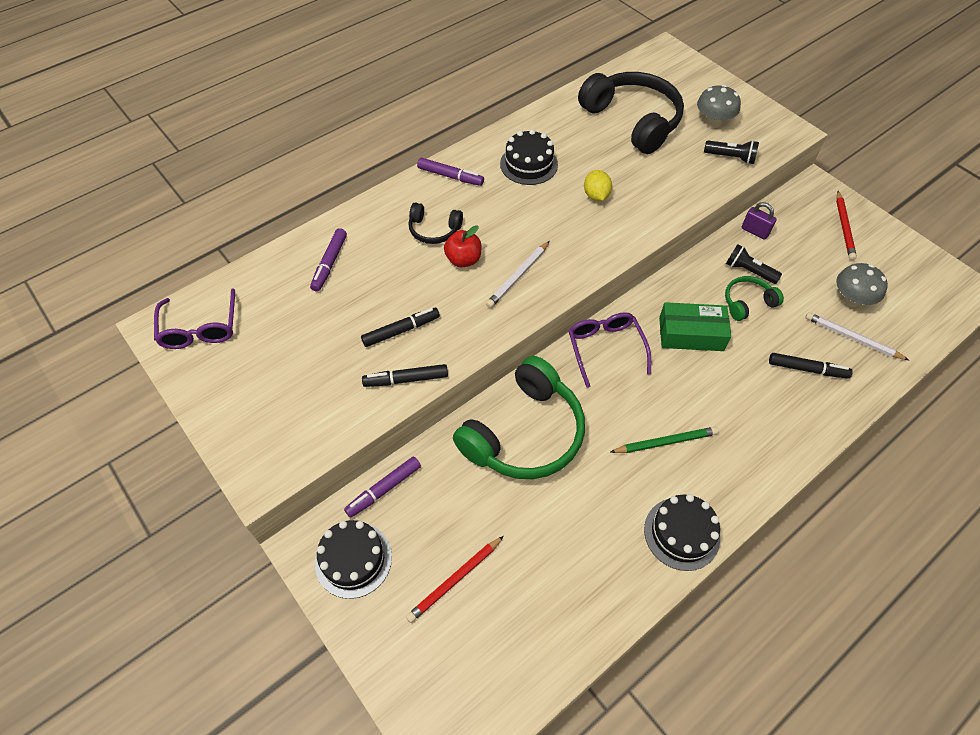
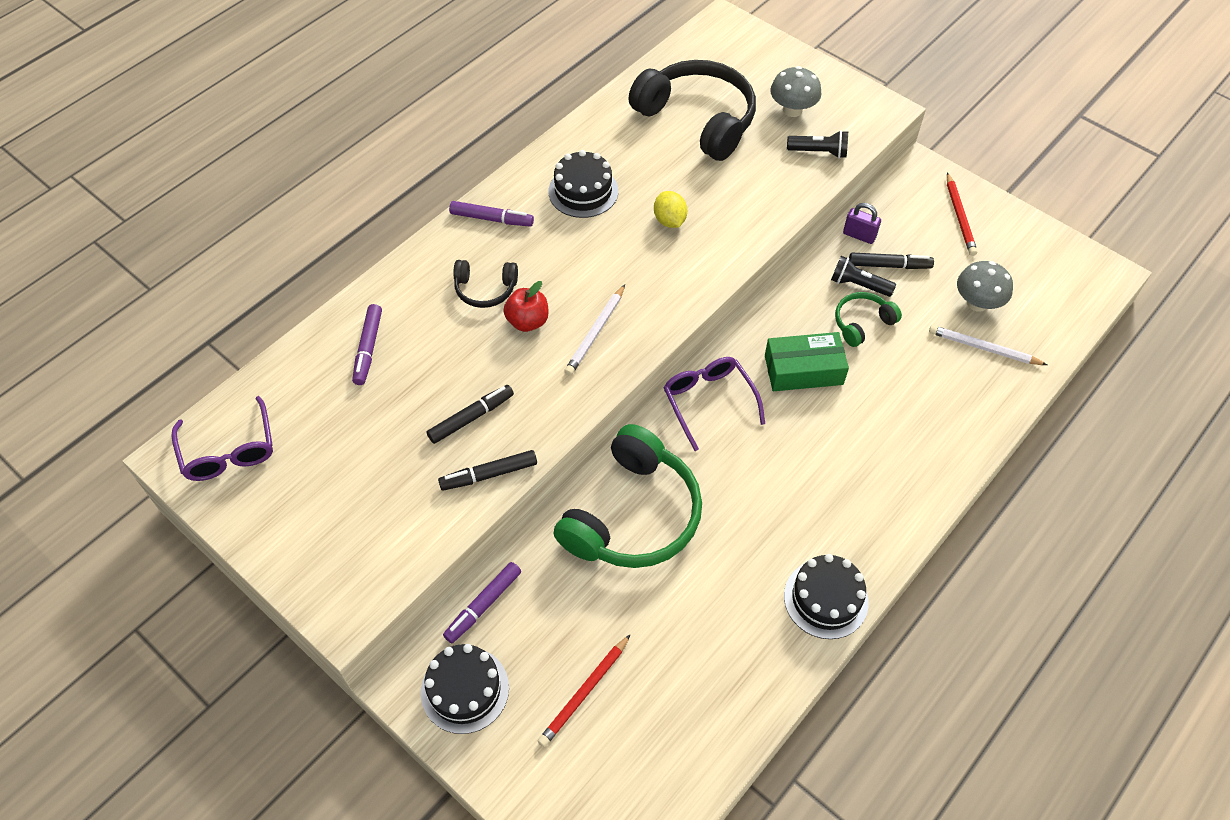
camera: 10 degrees left, 0 degrees up
(665, 442) = (793, 500): green pencil -> none
(807, 369) = (938, 392): black marker -> black marker (889, 265)

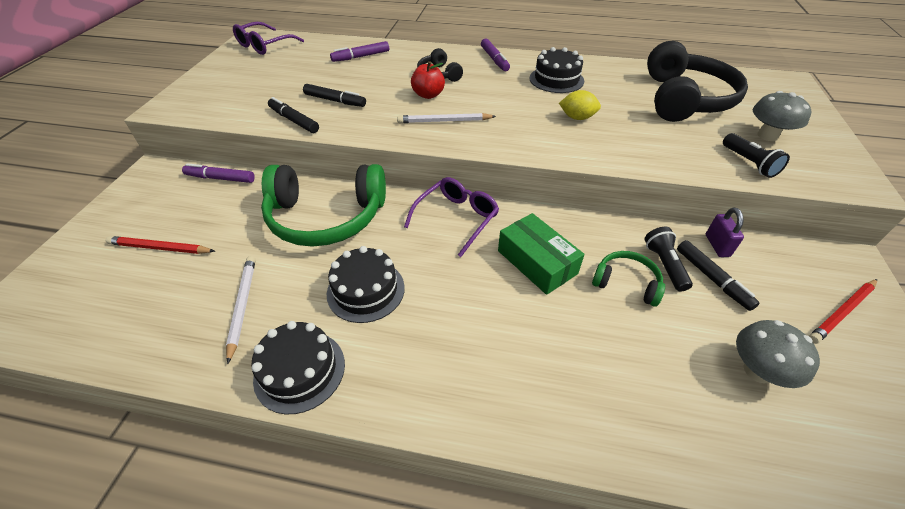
camera: 60 degrees right, 10 degrees down
(465, 690) = (152, 193): black cake -> black cake (366, 290)
(669, 220) = (577, 118): yellow lemon -> yellow lemon turned 60 degrees clockwise
(983, 348) = (707, 400): white pencil -> white pencil (242, 306)

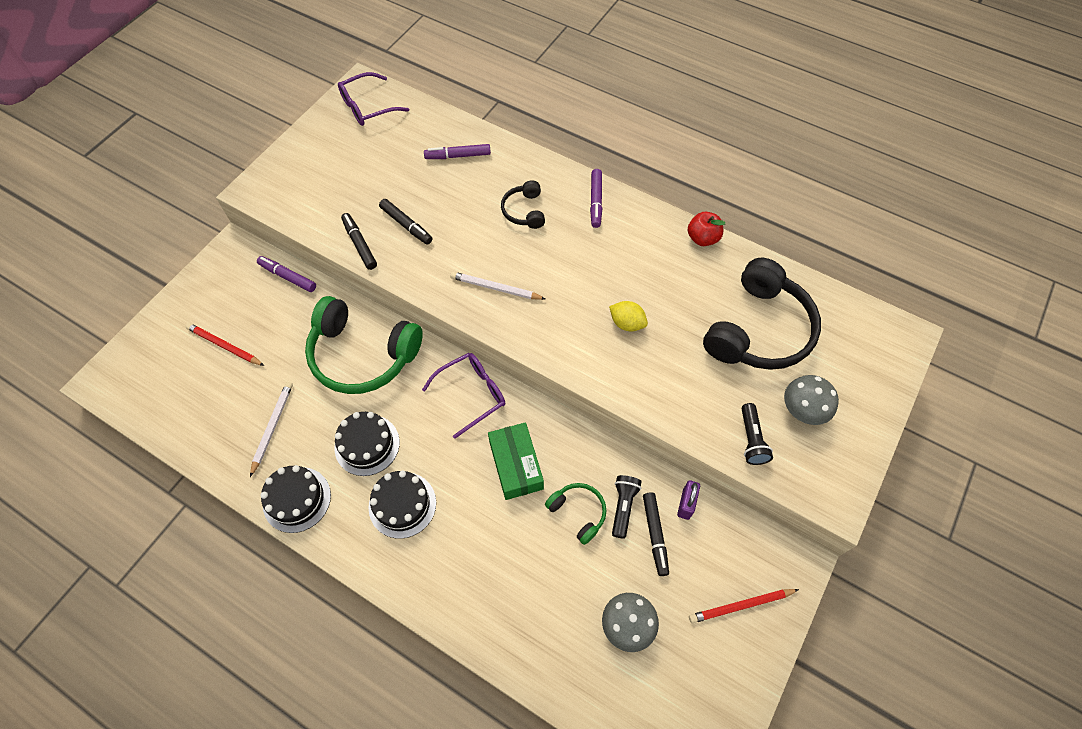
camera: 20 degrees right, 15 degrees up
(428, 95) = (498, 242): red apple -> red apple (702, 238)
(556, 79) = (642, 256): black cake -> black cake (402, 504)

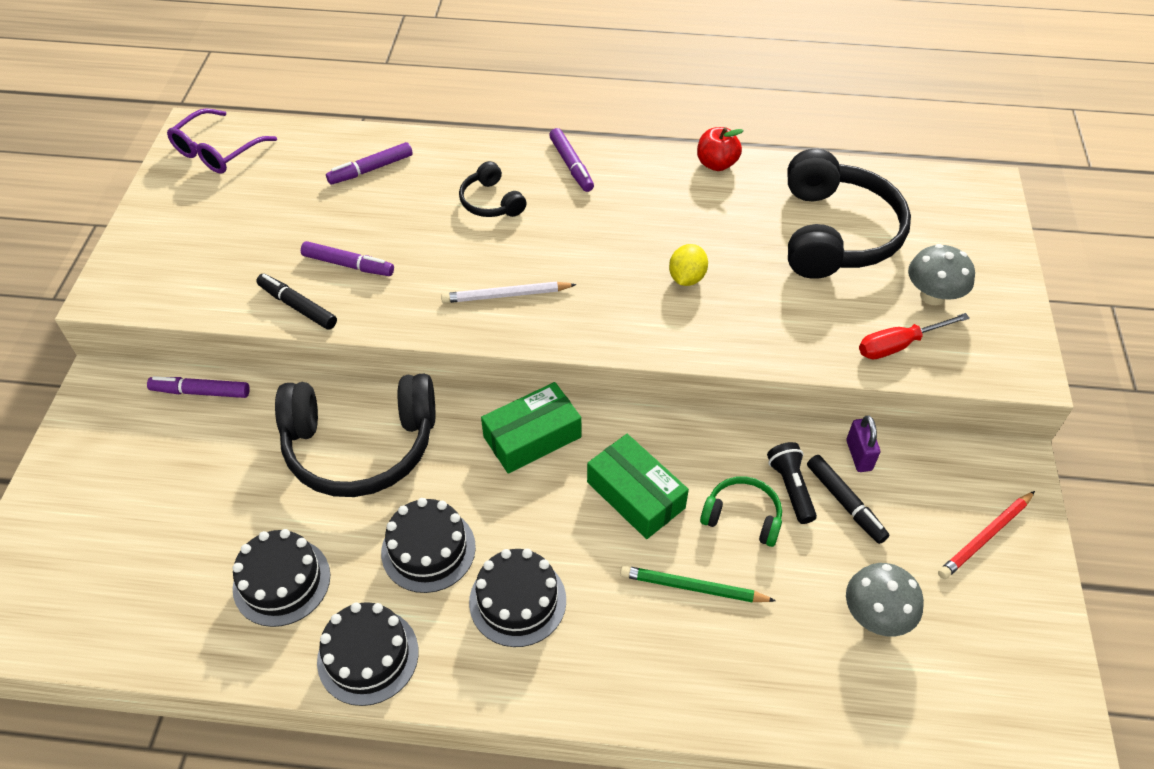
camera: 25 degrees left, 10 degrees down
(224, 346) = (153, 508): red pencil -> none
(272, 427) = (281, 581): white pencil -> black cake
(363, 355) = (360, 446): green headphones -> black headphones
(406, 225) = (348, 265): black marker -> purple marker
(472, 394) = (532, 437): purple glasses -> green box
(516, 547) = (692, 587): none -> green pencil
(627, 323) = (686, 278): yellow lemon -> yellow lemon turned 75 degrees counterclockwise
(751, 439) = (899, 345): black flashlight -> red screwdriver

